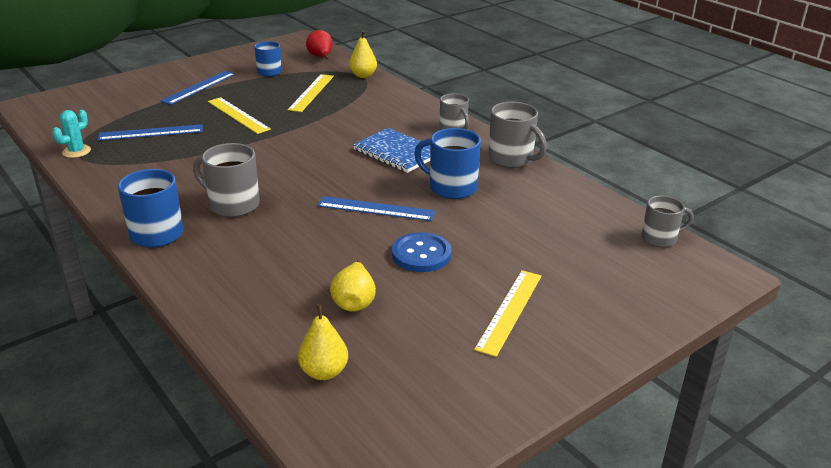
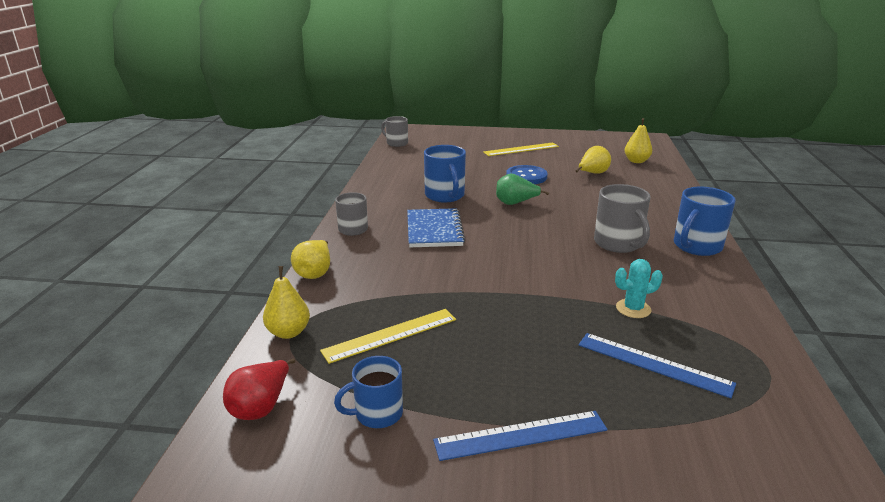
camera: 135 degrees left, 5 degrees down
(76, 151) = (770, 376): turquoise cactus -> turquoise cactus (633, 309)
(238, 115) = (520, 341): yellow ruler -> none
(376, 209) = (515, 203): blue ruler -> green pear
(412, 98) = (315, 273): none -> yellow pear
(512, 159) = (369, 195): grey mug -> none

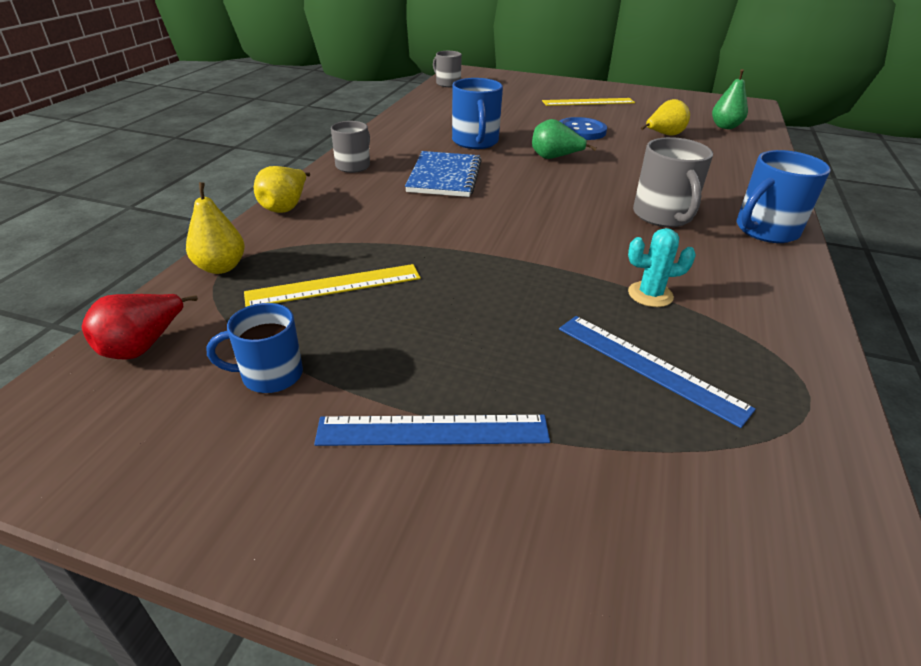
camera: 10 degrees right, 10 degrees up
(636, 161) = (725, 127): yellow pear -> green pear

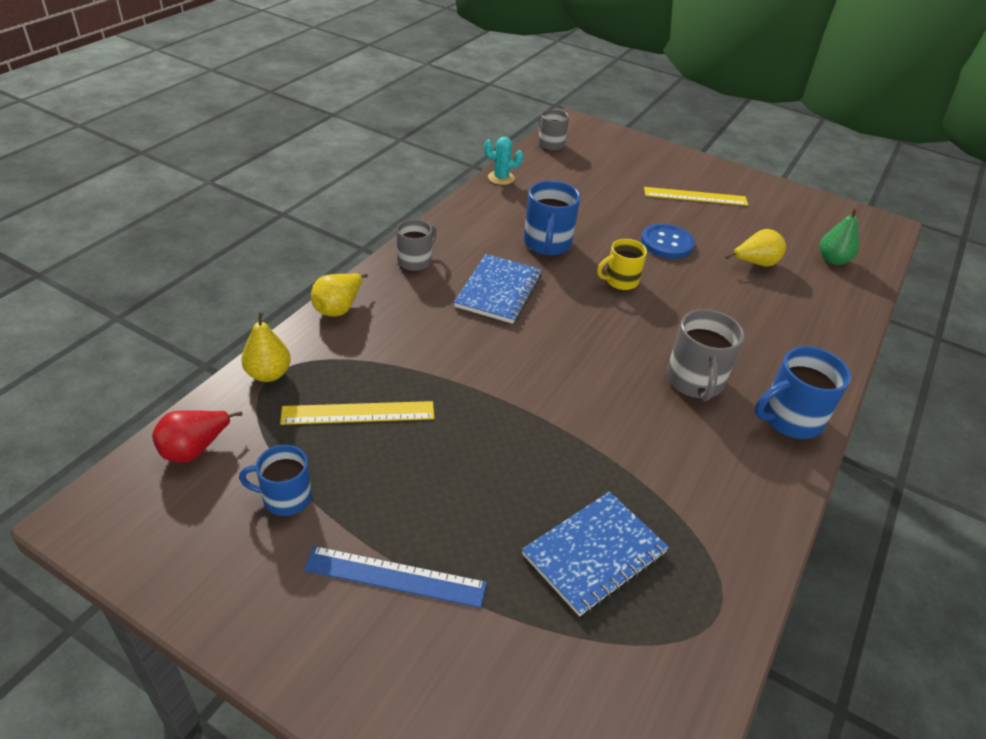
camera: 10 degrees right, 5 degrees up
(554, 158) = (620, 281): green pear -> yellow mug
(649, 367) = (594, 554): blue ruler -> blue notebook
(650, 294) = (633, 477): turquoise cactus -> turquoise cactus (501, 178)

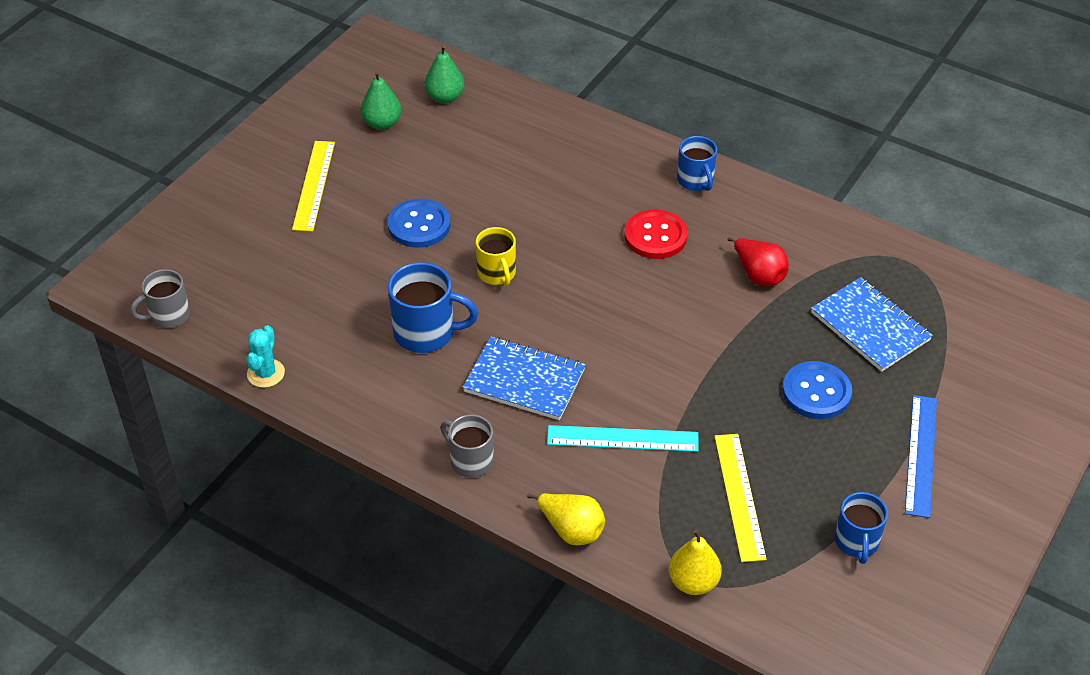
camera: 85 degrees left, 5 degrees up
(195, 449) = (811, 628): red pear -> red pear (758, 275)
(433, 342) = (622, 438): none -> turquoise ruler
(490, 489) = (816, 392): none -> blue button
(695, 381) = (655, 236): grey mug -> red button
(755, 263) = (455, 159): yellow pear -> none
(782, 227) = (382, 123): none -> green pear
(789, 419) = (696, 181): blue mug -> blue mug, size x0.66

